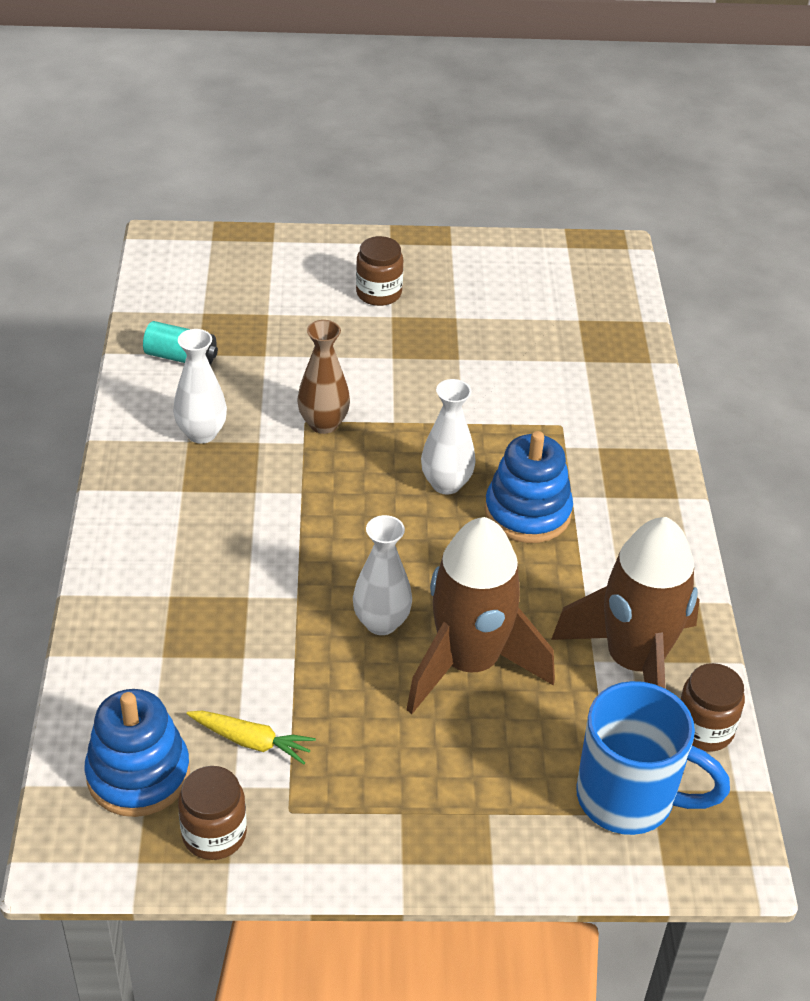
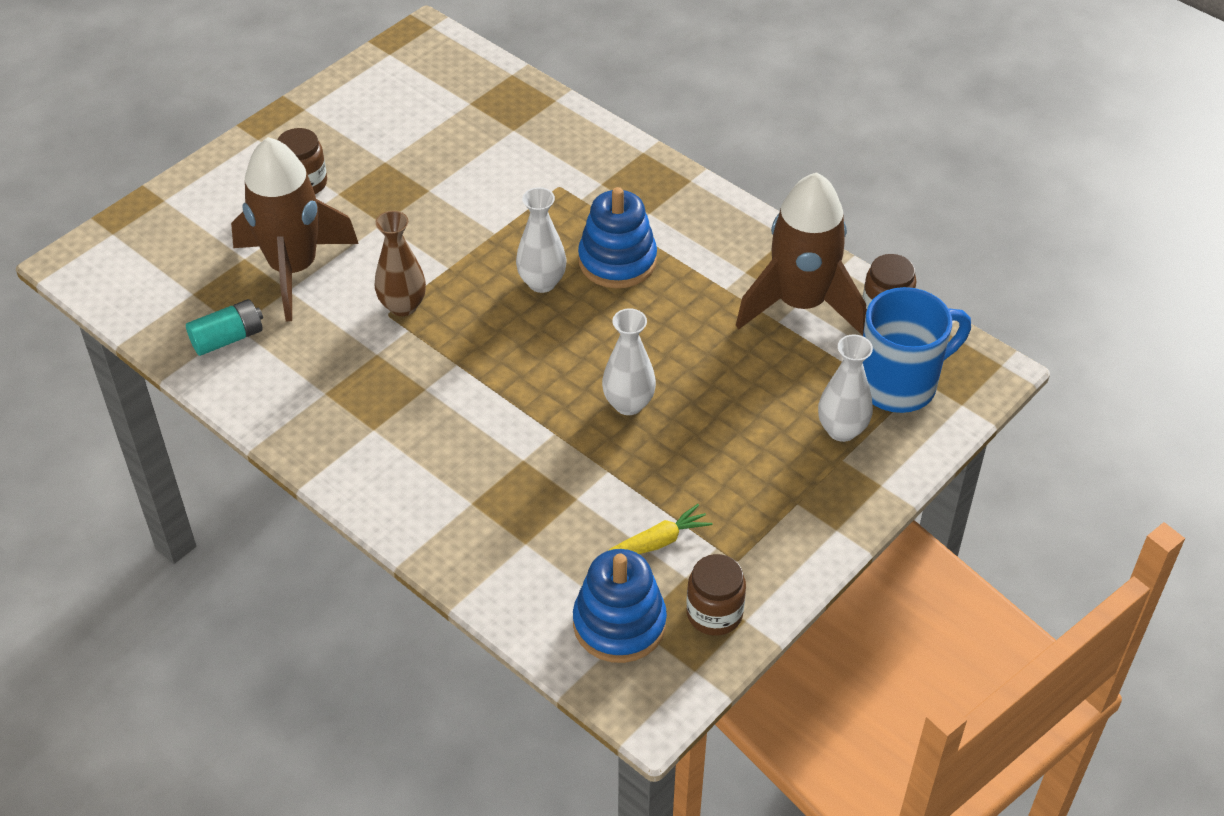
camera: 45 degrees left, 5 degrees up
(201, 433) = (327, 380): white vase -> white vase (842, 430)
(469, 664) = (714, 384): brown rocket -> brown rocket (294, 269)

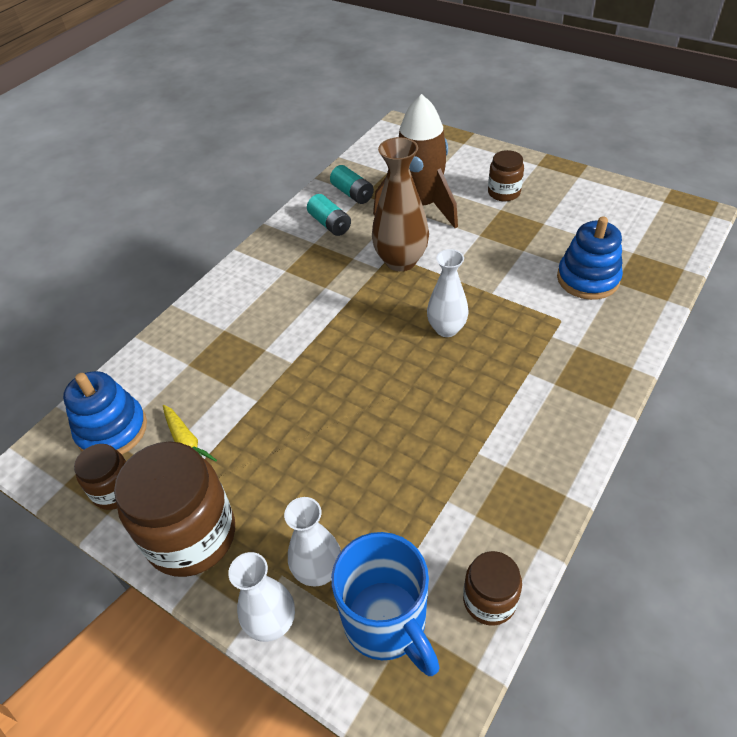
camera: 85 degrees right, 0 degrees up
(290, 371) = (330, 224): none -> turquoise battery
(403, 306) = (401, 261): brown vase -> brown vase, size x1.51
(617, 261) = (486, 371): blue stacking toy -> blue stacking toy (588, 279)
(628, 404) = (327, 403): white vase -> white vase (272, 622)
(787, 536) = (191, 536): none -> brown jar
(800, 304) = (476, 517): brown rocket -> none

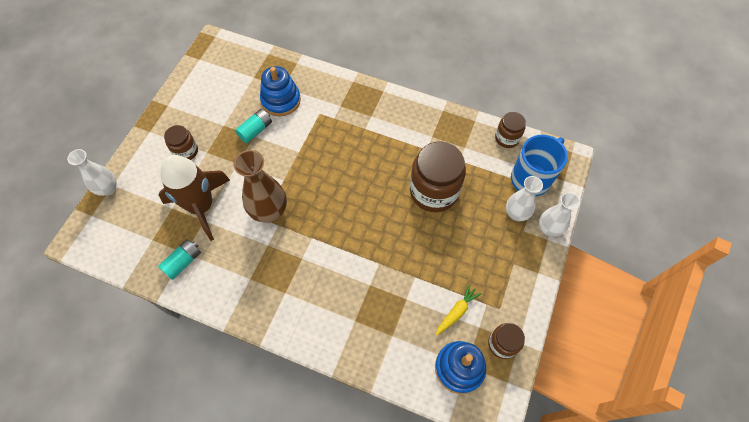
camera: 105 degrees left, 15 degrees up
(191, 536) = (517, 285): brown jar -> brown jar (434, 191)
(330, 224) = (225, 271): turquoise battery -> turquoise battery (255, 130)
(446, 329) = (335, 174): white vase -> white vase (108, 189)

